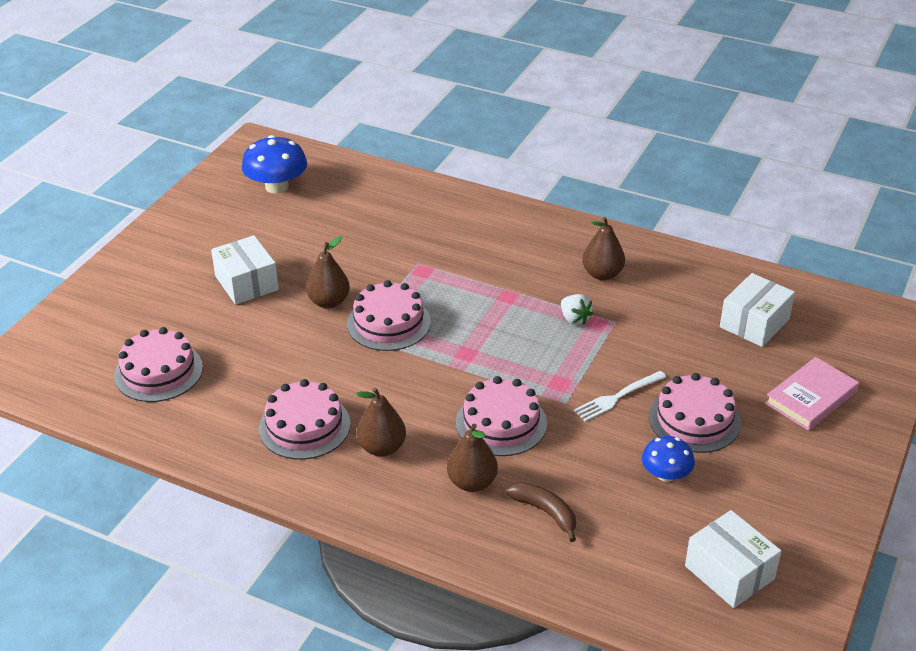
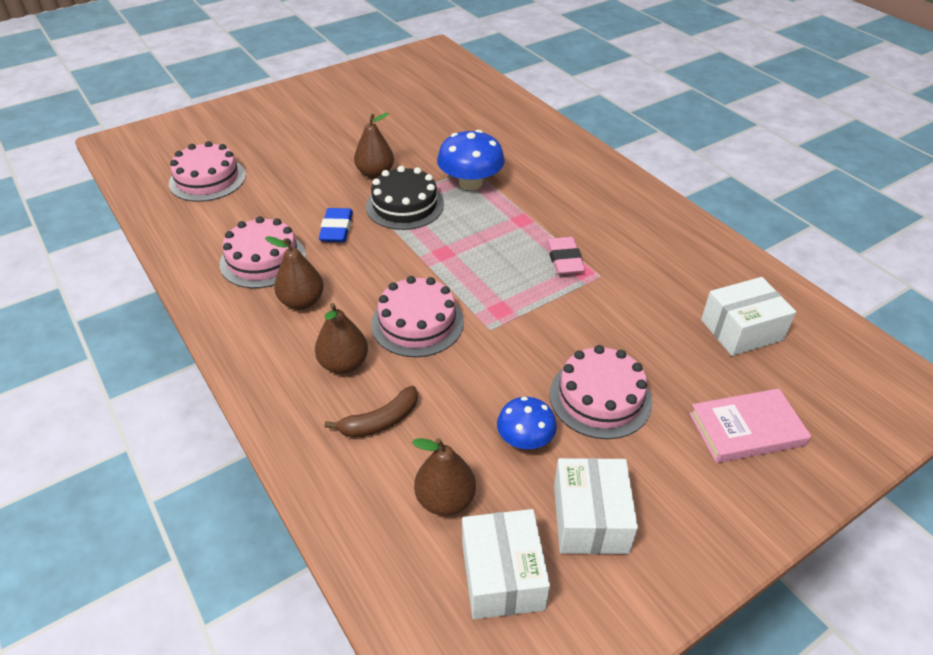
camera: 30 degrees right, 5 degrees up
(246, 283) = (330, 140): white box -> white box (590, 518)
(277, 186) = (419, 81): blue mushroom -> blue mushroom (470, 183)
(346, 370) = (336, 229): none -> blue eraser
(388, 323) = (405, 205): pink cake -> black cake
(545, 512) = (380, 421): brown banana -> brown banana turned 75 degrees clockwise
(574, 319) = (564, 260): white strawberry -> pink eraser
(602, 274) = (624, 231): brown pear -> brown pear (445, 499)
(617, 397) = (542, 344): white fork -> none

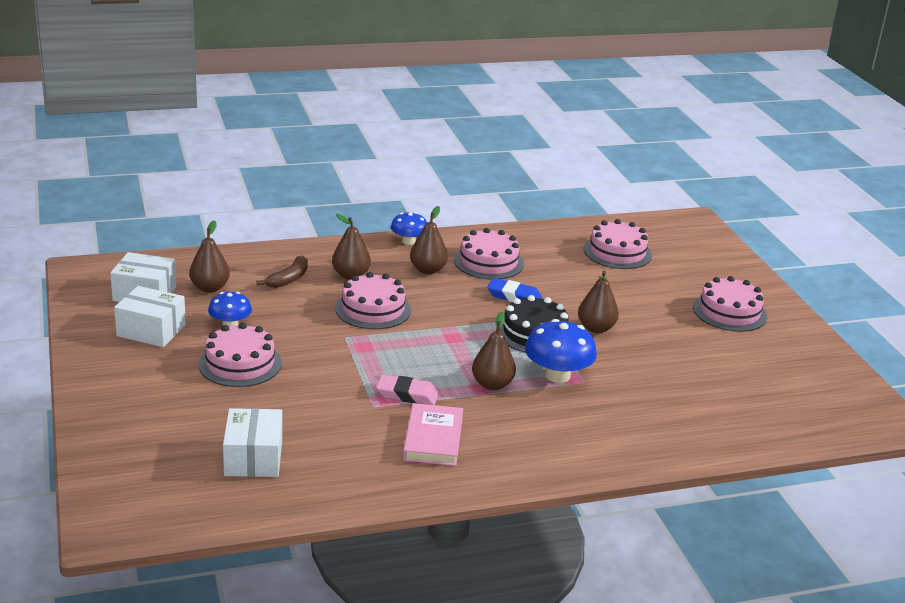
camera: 105 degrees right, 15 degrees down
(228, 335) = (408, 241): none -> blue mushroom
(308, 112) = (729, 312): none -> pink cake
(380, 421) = (288, 279): brown banana -> brown banana turned 135 degrees counterclockwise
(511, 214) = (492, 384): none -> brown pear
(746, 429) = (157, 416): pink book -> pink book (433, 439)

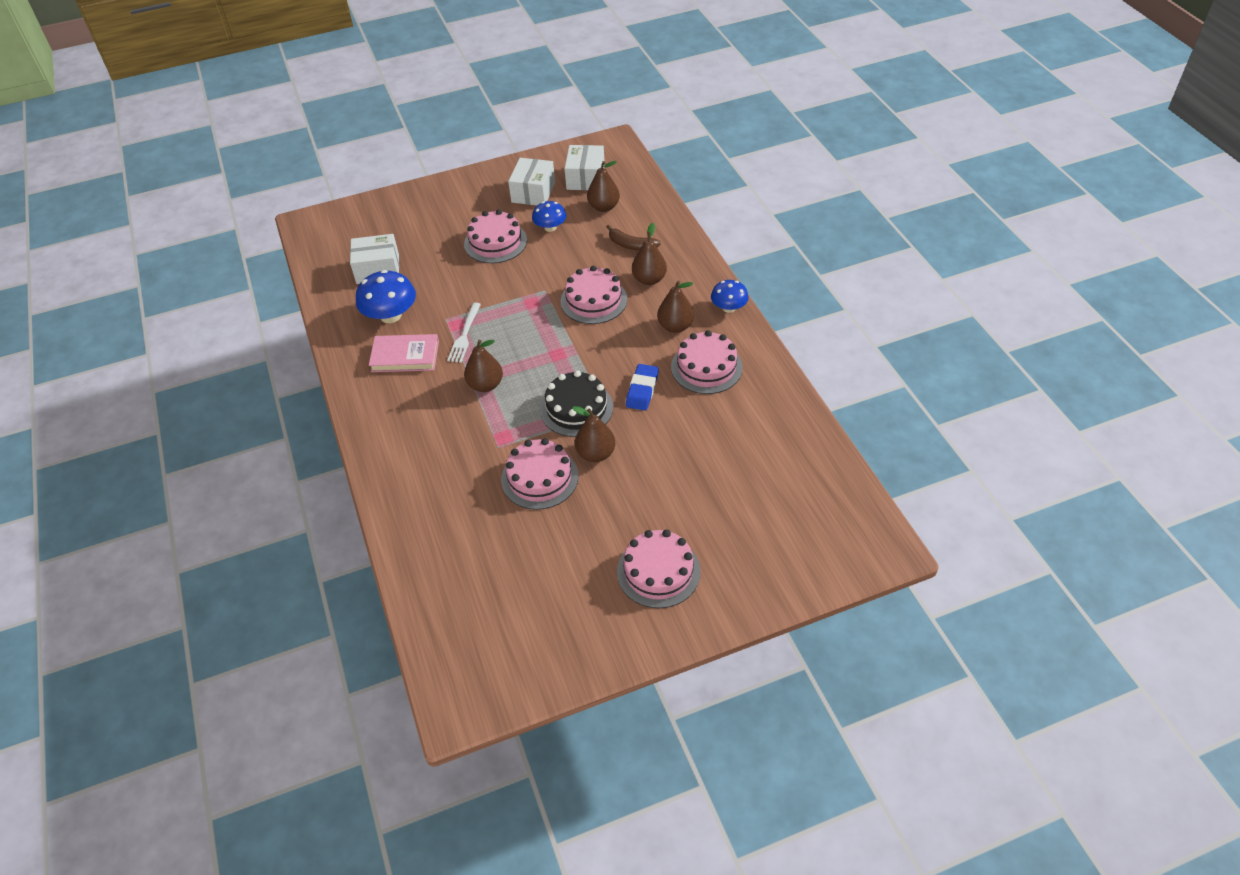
camera: 90 degrees right, 20 degrees up
(407, 394) = (464, 335): pink eraser -> white fork
(557, 375) = (506, 427): blue mushroom -> blue mushroom (390, 315)
(617, 252) = (767, 470): pink cake -> pink cake (539, 478)

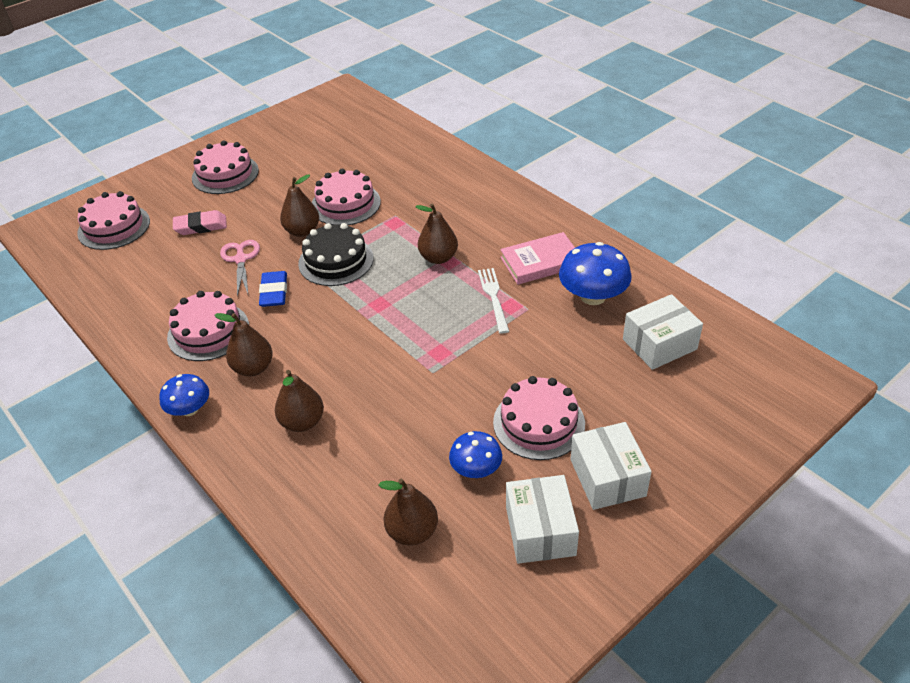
camera: 160 degrees right, 5 degrees down
(585, 178) = (470, 589): white box -> white box (607, 477)
(593, 300) = (364, 375): pink cake -> pink cake (114, 227)
(631, 245) = (344, 470): brown banana -> none
(664, 436) = (241, 259): none -> pink scissors
(698, 493) = (201, 226): none -> pink eraser

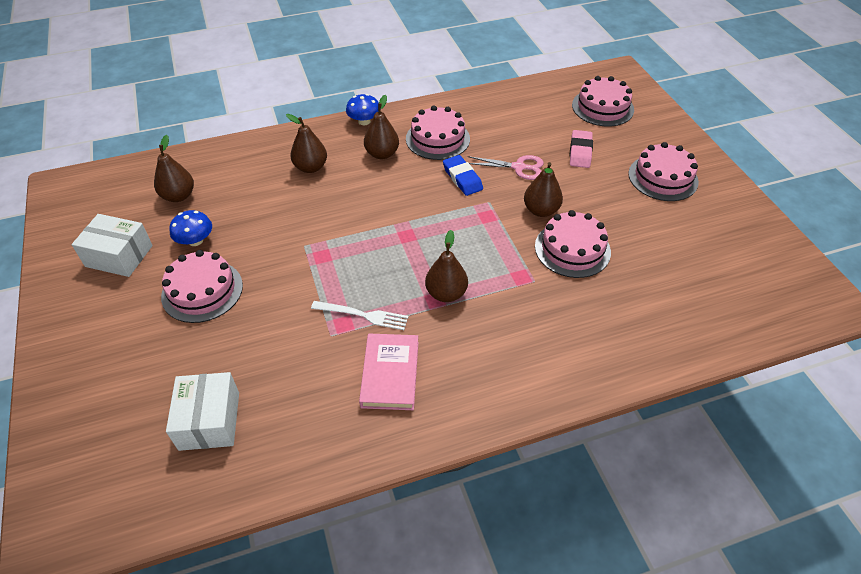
camera: 110 degrees right, 5 degrees up
(274, 292) = (462, 178): blue eraser -> blue eraser turned 45 degrees clockwise
(336, 261) = (483, 222): black cake -> none
(593, 296) = (311, 396): blue mushroom -> none
(607, 477) = (120, 311): white box -> none

